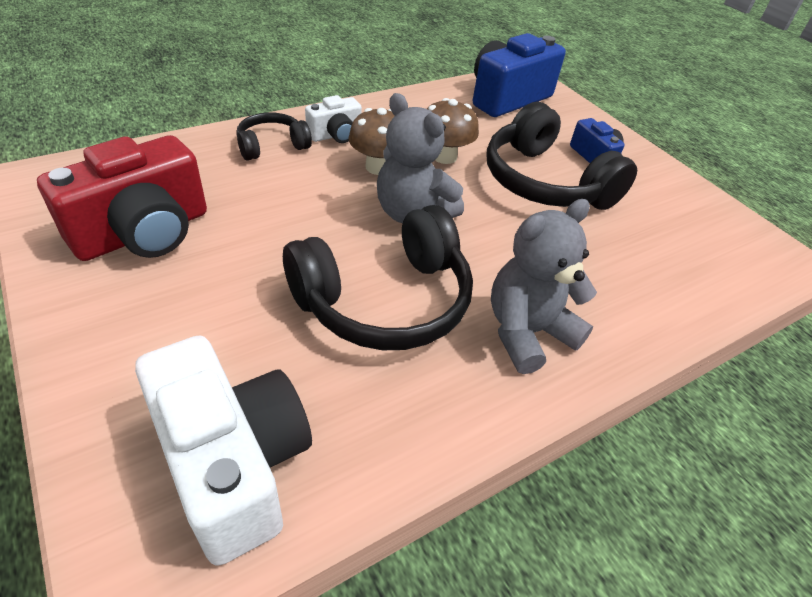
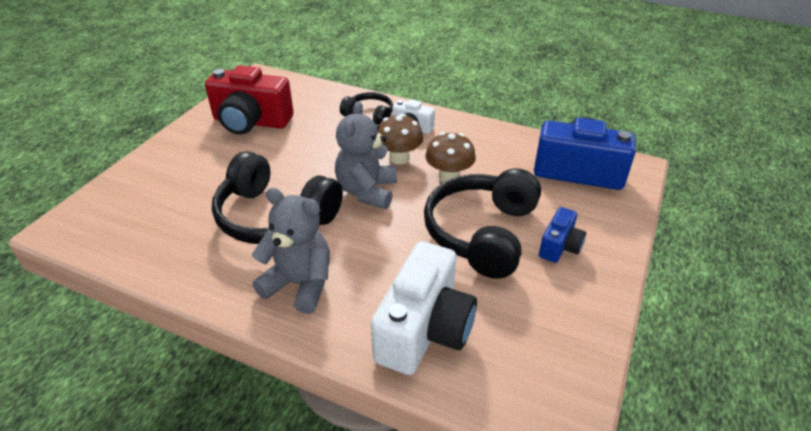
camera: 60 degrees right, 5 degrees down
(233, 463) = (128, 222): white camera -> white camera (424, 330)

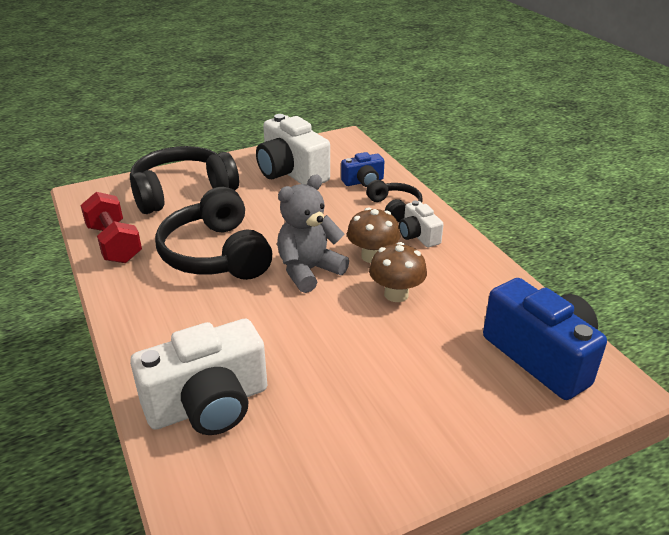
camera: 40 degrees right, 5 degrees down
(163, 256) = (114, 244): none -> red dumbbell
(251, 122) = (291, 172): red camera -> white camera
(300, 284) = (169, 314): grey teddy bear -> none
(481, 233) = (360, 358): black headphones -> black headphones (182, 192)
(559, 246) = (418, 413): blue camera -> blue camera (363, 182)

